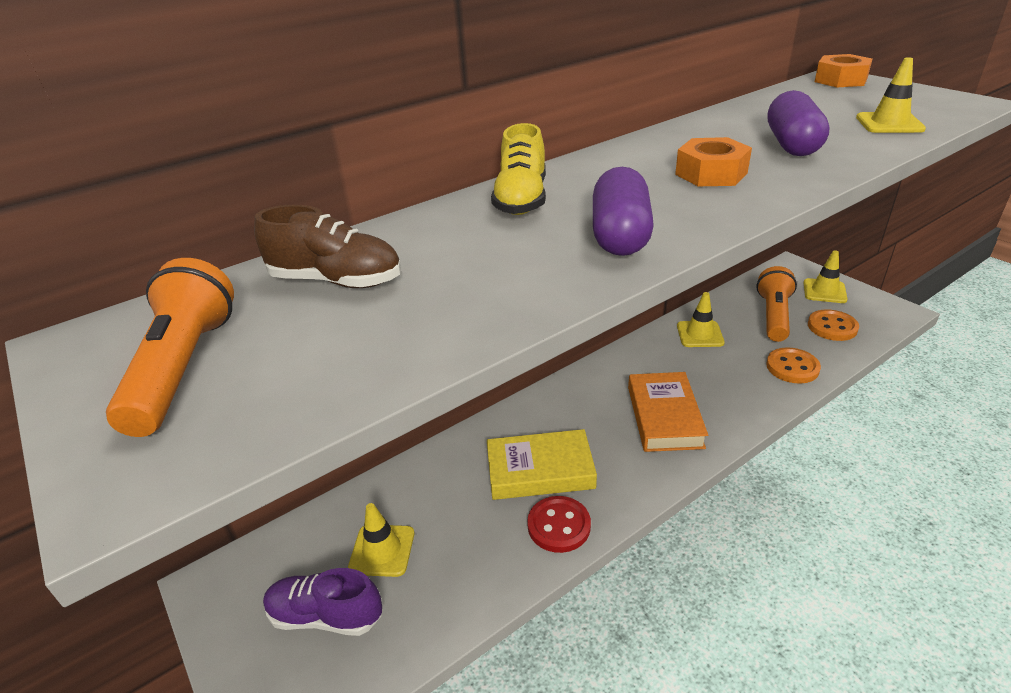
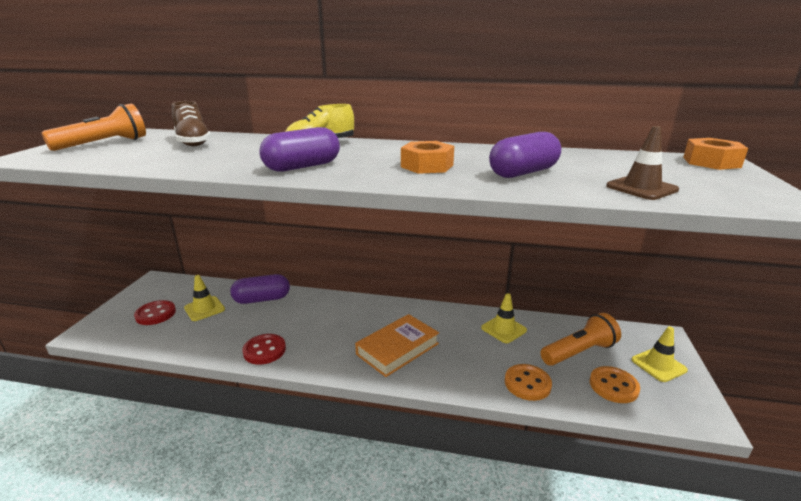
camera: 45 degrees right, 10 degrees down
(326, 616) = (155, 314): purple shoe -> red button
(431, 480) = (262, 299): none -> purple capsule
(540, 470) = (301, 326): yellow book -> none
(889, 123) = (641, 188): yellow traffic cone -> brown traffic cone

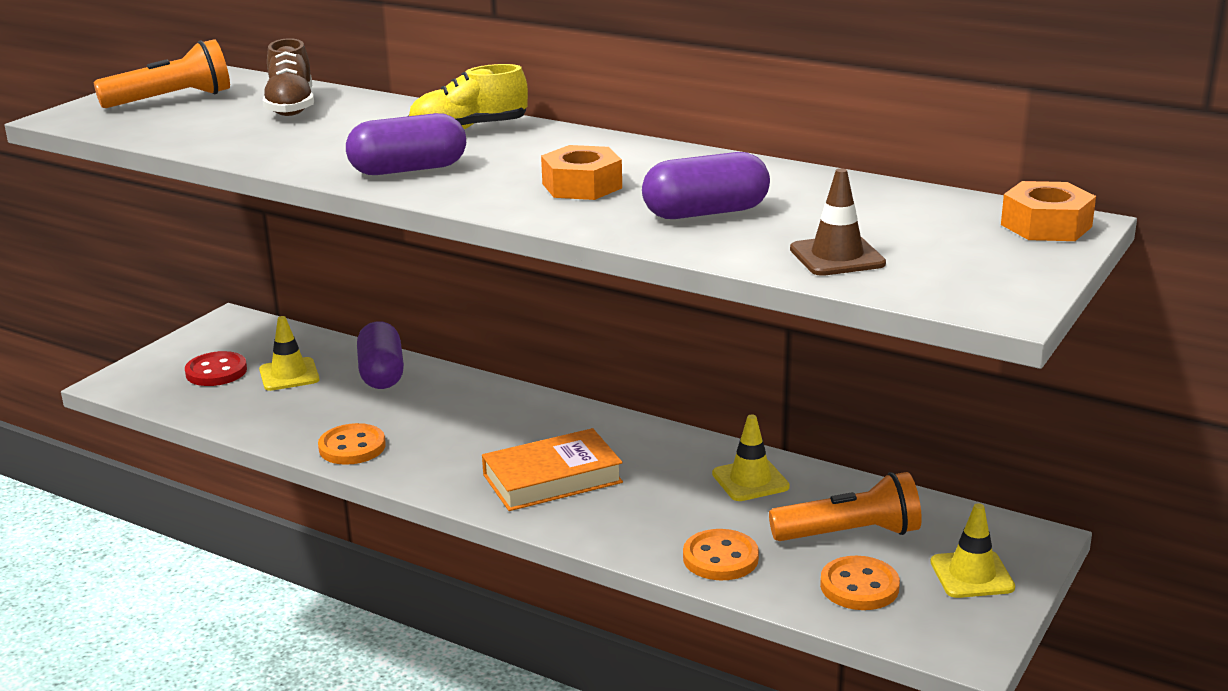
camera: 20 degrees right, 0 degrees up
(262, 299) = (382, 374): purple capsule -> purple capsule turned 75 degrees clockwise
(264, 350) = (352, 447): red button -> orange button

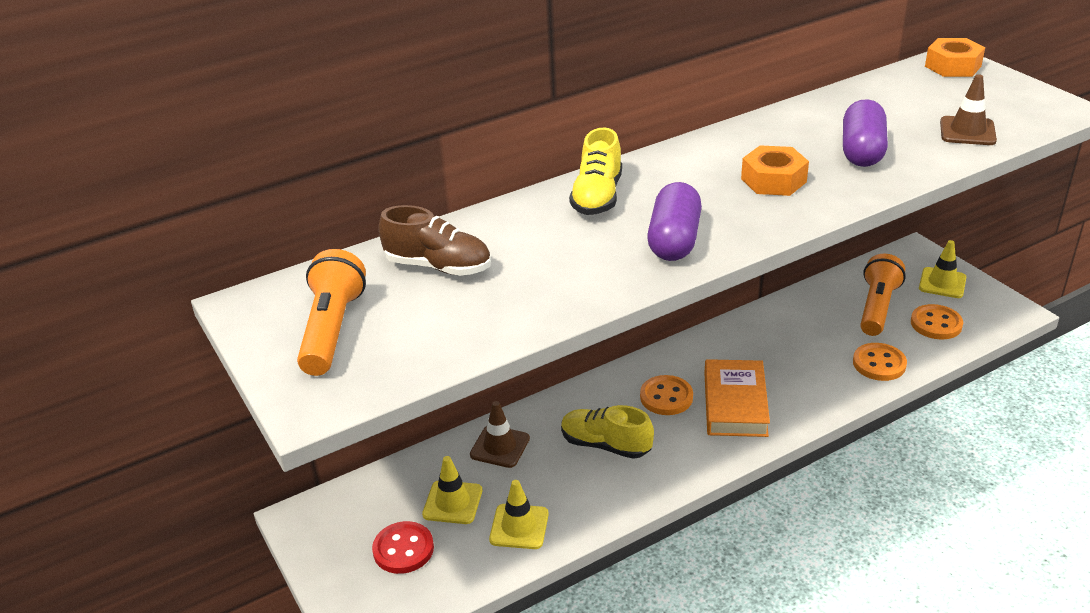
camera: 60 degrees left, 10 degrees up
(352, 447) = (615, 494): orange button -> orange button (666, 397)
(382, 374) = (500, 447): purple capsule -> brown traffic cone
(423, 424) = (605, 445): none -> yellow shoe
(750, 480) = (792, 322): yellow traffic cone -> yellow traffic cone (519, 527)

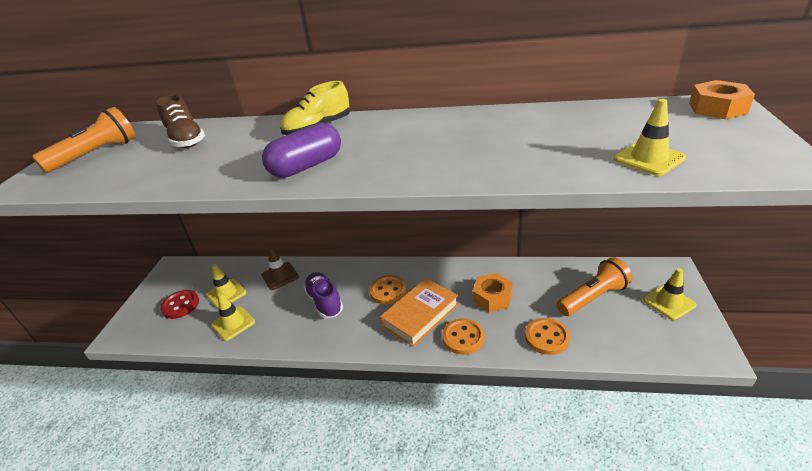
camera: 40 degrees right, 0 degrees up
(605, 445) = (325, 302): yellow shoe -> purple shoe
(773, 180) = (432, 149): orange nut -> orange nut (492, 297)
(862, 151) = (530, 149): purple capsule -> none
(936, 324) = (627, 330): orange button -> orange button (463, 337)
(967, 131) = (649, 159): brown traffic cone -> yellow traffic cone

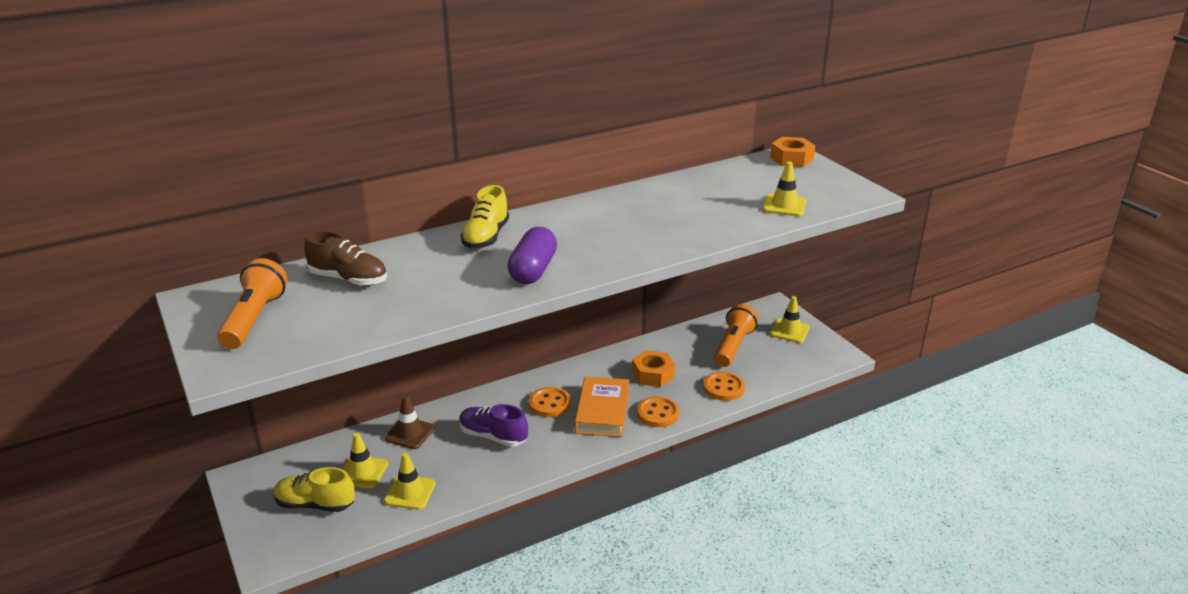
camera: 40 degrees left, 5 degrees down
(180, 305) = (315, 504): red button -> yellow shoe

